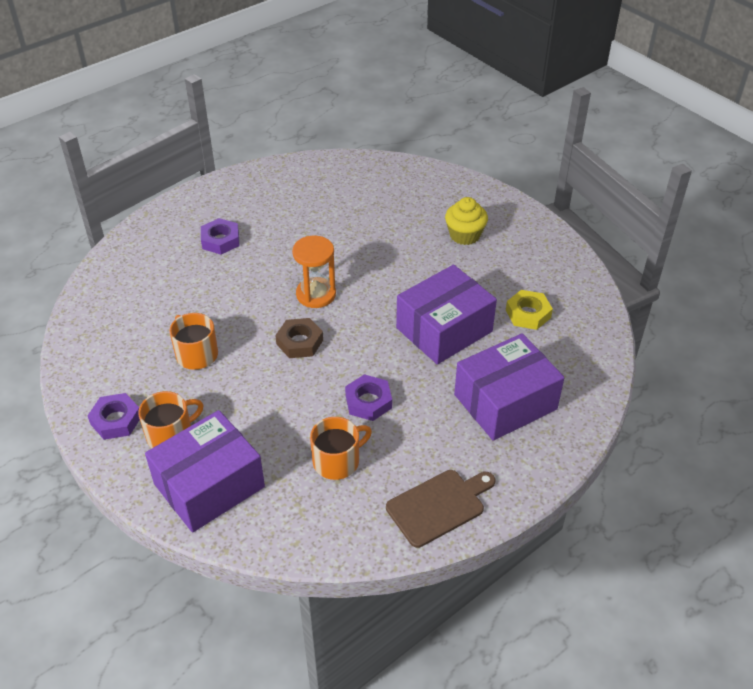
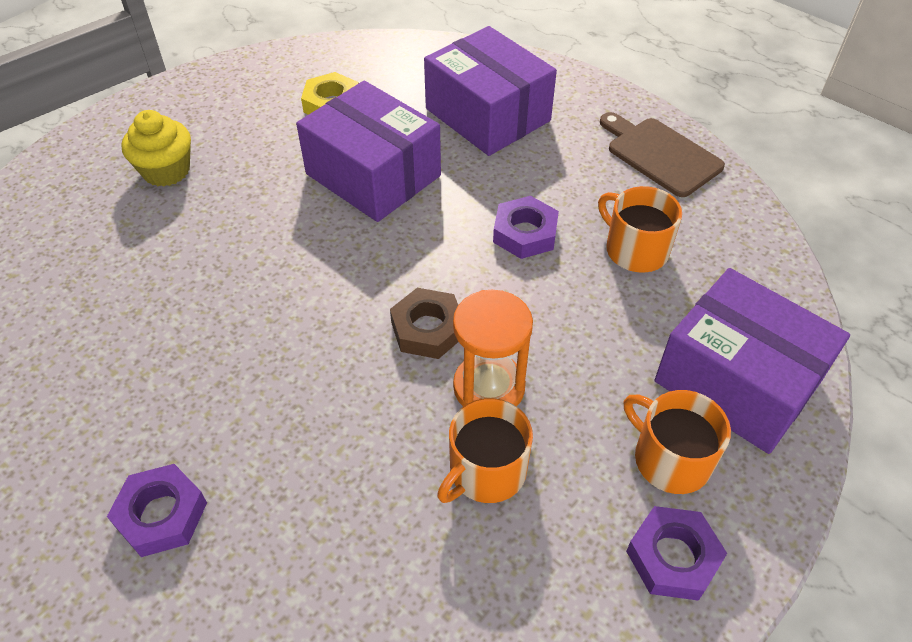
camera: 100 degrees left, 5 degrees up
(316, 294) = (314, 327): orange hourglass -> orange hourglass (489, 387)

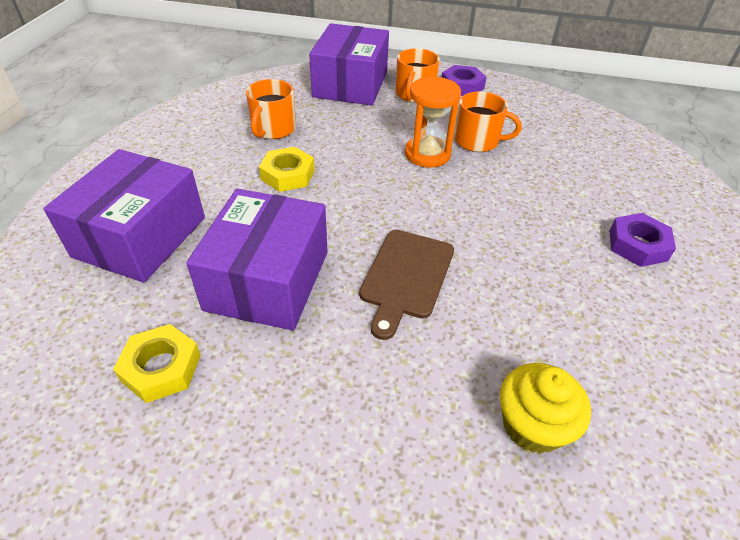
camera: 120 degrees left, 5 degrees down
(166, 171) = (363, 472): yellow cupcake -> yellow cupcake (532, 425)
(427, 329) = (408, 190): brown nut -> none
(525, 233) = (288, 175): purple nut -> yellow nut
(660, 155) = (163, 137): brown cutting board -> brown cutting board (406, 276)

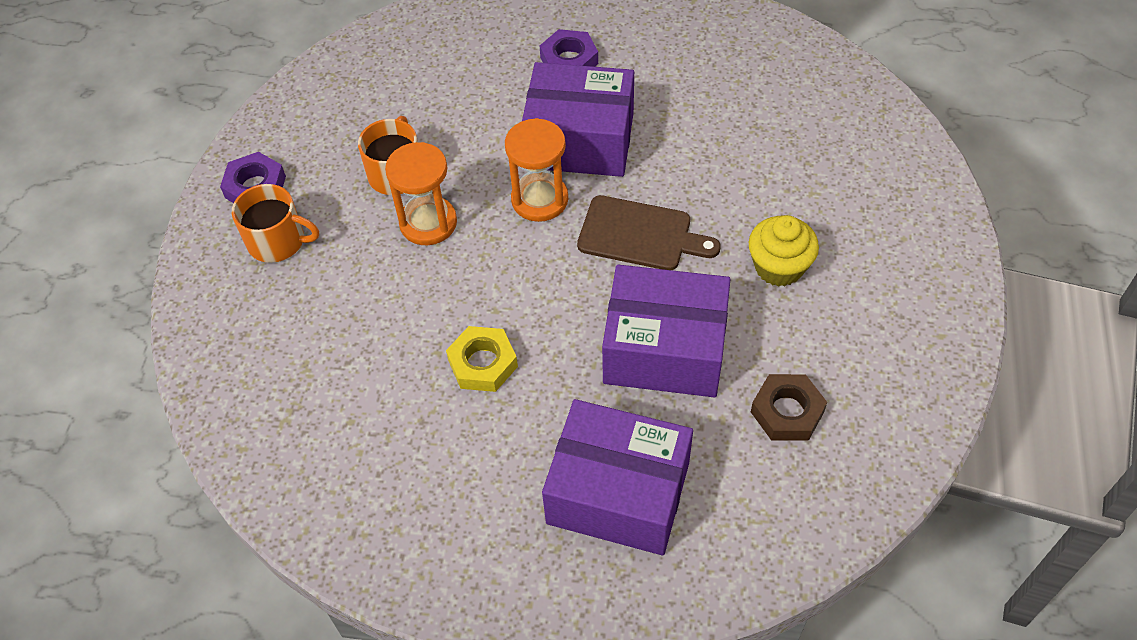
camera: 90 degrees left, 10 degrees up
(161, 368) = (787, 412): yellow nut -> brown nut
(273, 129) = (376, 400): orange mug -> none
(350, 84) = (246, 321): purple box -> purple box (580, 140)
(451, 213) = (539, 199): none -> orange hourglass
(532, 425) = (779, 152): yellow cupcake -> yellow cupcake (779, 267)

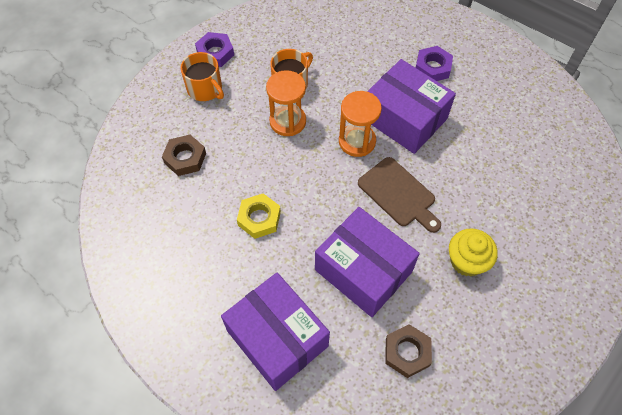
camera: 30 degrees right, 5 degrees up
(319, 345) = (185, 158): none -> brown nut

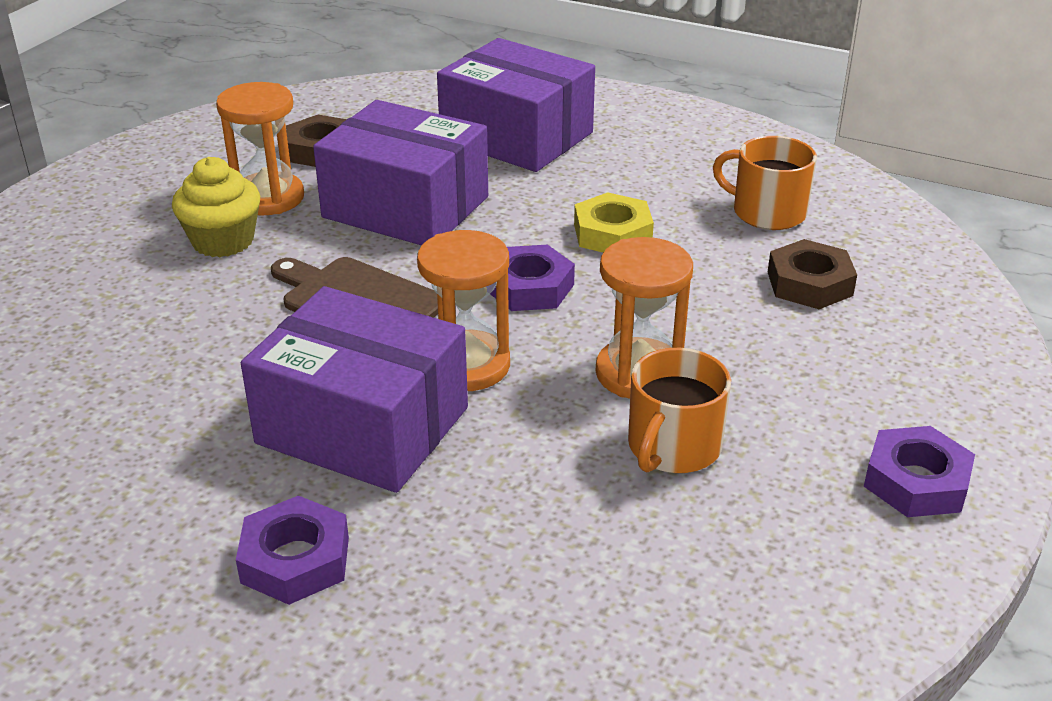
camera: 165 degrees right, 25 degrees down
(205, 89) = (871, 399): orange mug -> orange mug (767, 212)
(315, 185) = (529, 287): none -> purple nut
(442, 300) = (268, 198): none -> orange hourglass

